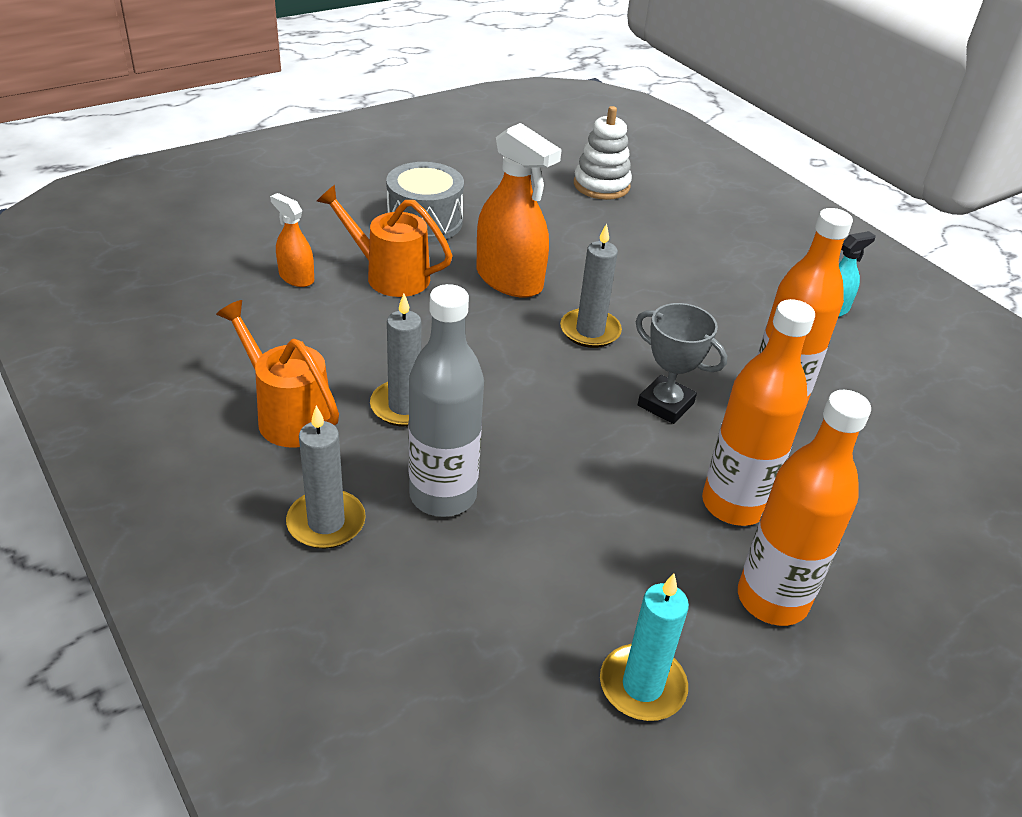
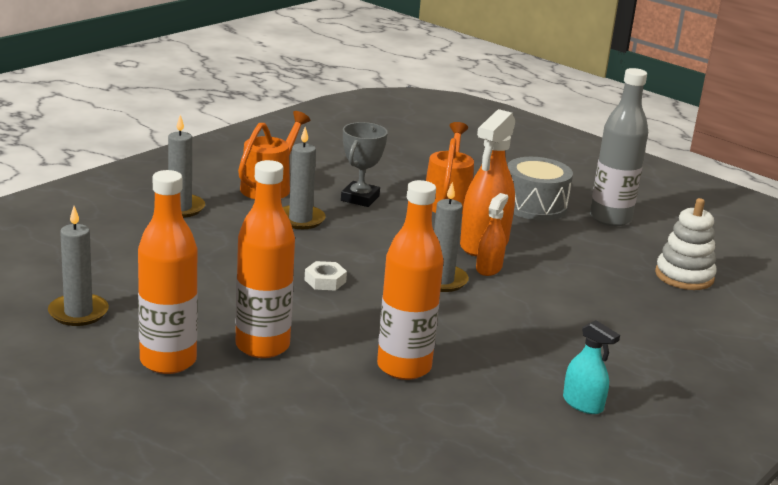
camera: 75 degrees right, 15 degrees down
(296, 277) = (416, 171): orange spray bottle -> orange spray bottle (488, 268)
(443, 495) = (219, 239): grey bottle -> grey bottle (610, 218)
(579, 419) = (325, 281): none -> white nut
(642, 686) = (78, 312): turquoise candle -> grey candle
(665, 404) = (367, 315): grey trophy -> grey trophy (360, 198)

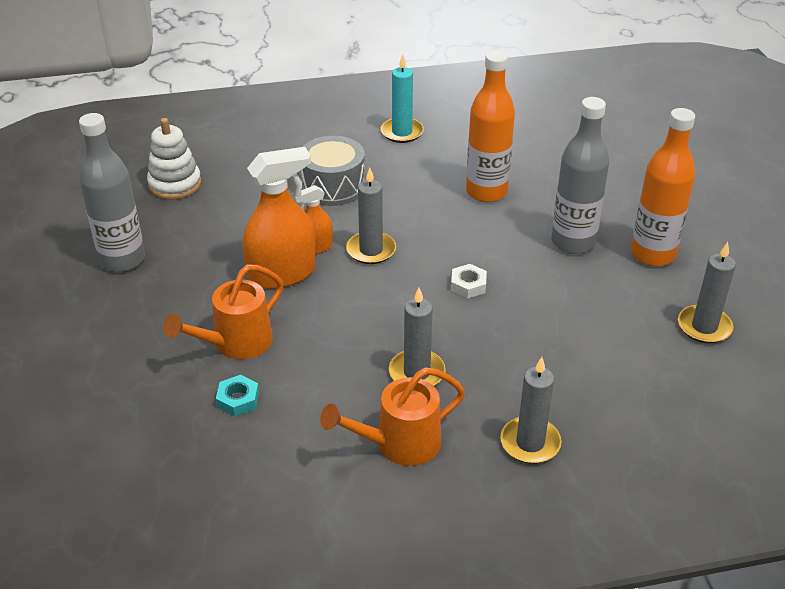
camera: 140 degrees left, 15 degrees up
(262, 346) = (573, 242): orange bottle -> grey bottle
(360, 198) = (321, 382): grey trophy -> none
(400, 178) = (238, 399): none -> turquoise nut
(534, 206) = (163, 302): grey drum -> grey drum (333, 186)
(583, 404) = (402, 132): turquoise spray bottle -> turquoise candle

